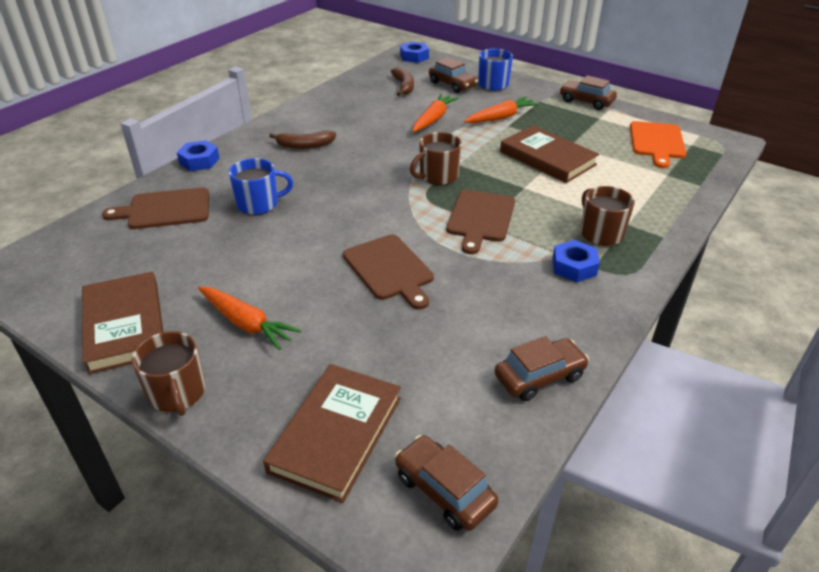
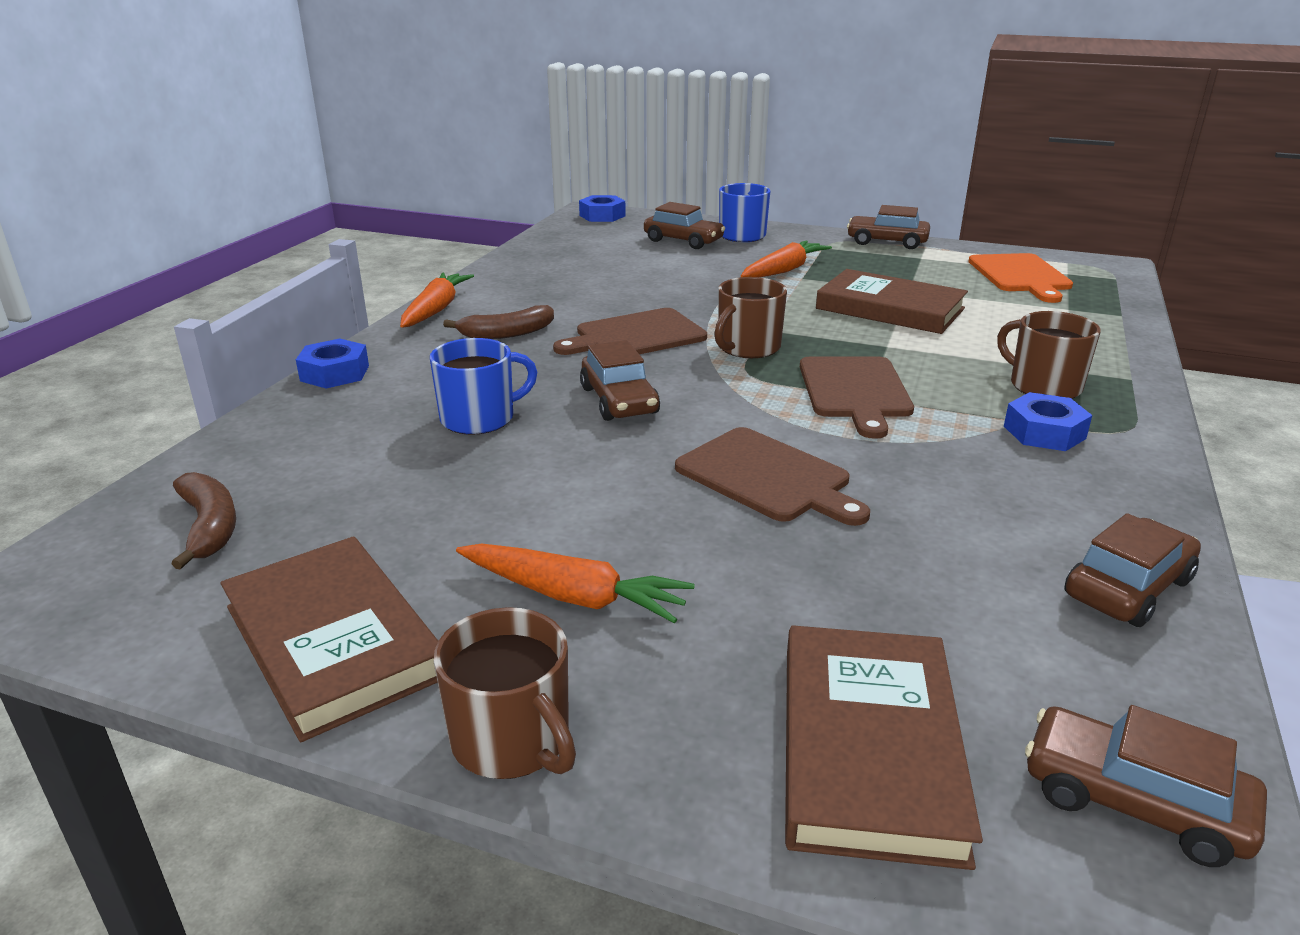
camera: 15 degrees left, 10 degrees down
(165, 209) = (311, 447): brown cutting board -> brown cutting board (636, 336)
(340, 204) = (619, 401): none -> brown car
(404, 86) = (612, 249): brown banana -> brown banana (210, 527)
(433, 119) = (686, 282): orange carrot -> orange carrot (435, 310)

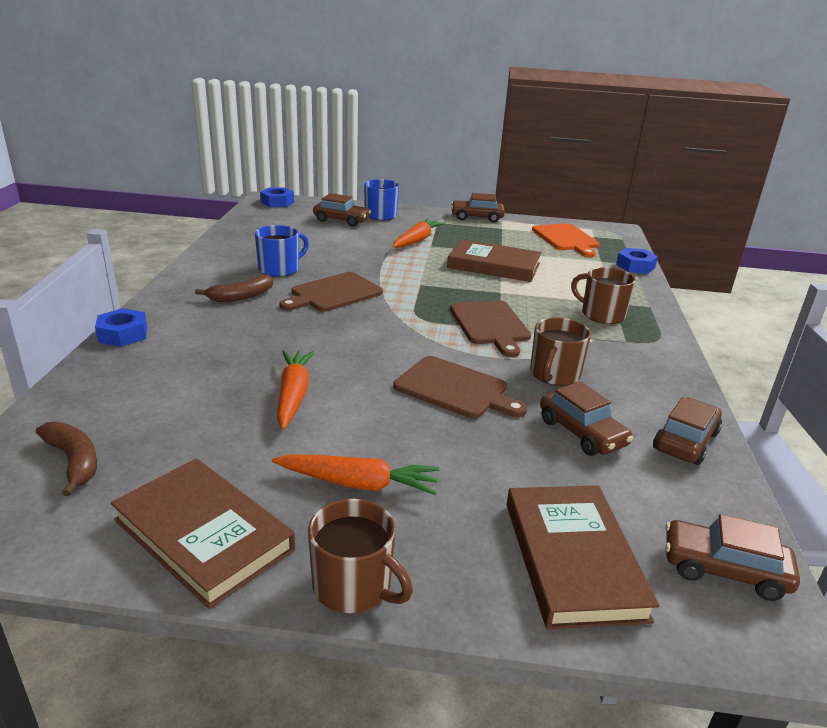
camera: 15 degrees left, 0 degrees up
(435, 310) = (181, 280): orange carrot -> orange carrot (293, 395)
(480, 418) = (246, 362): blue mug -> blue mug (280, 269)
(619, 401) = (339, 342): brown car -> brown car (582, 433)
(747, 348) = (412, 298): brown mug -> brown mug (554, 374)
(1044, 432) = (611, 345): blue nut -> blue nut (635, 266)

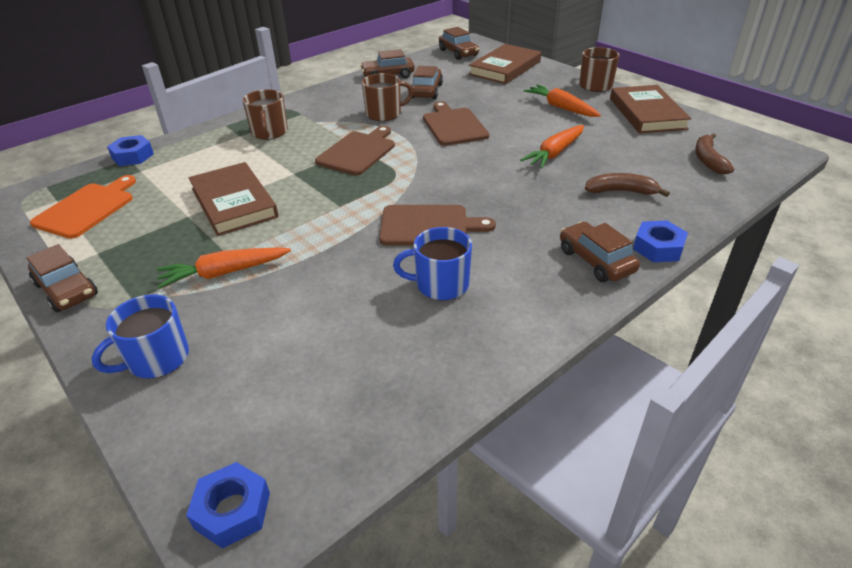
camera: 135 degrees left, 10 degrees up
(241, 296) = (519, 256): brown banana -> brown banana (621, 191)
(341, 220) = (230, 370): brown car -> brown car (596, 261)

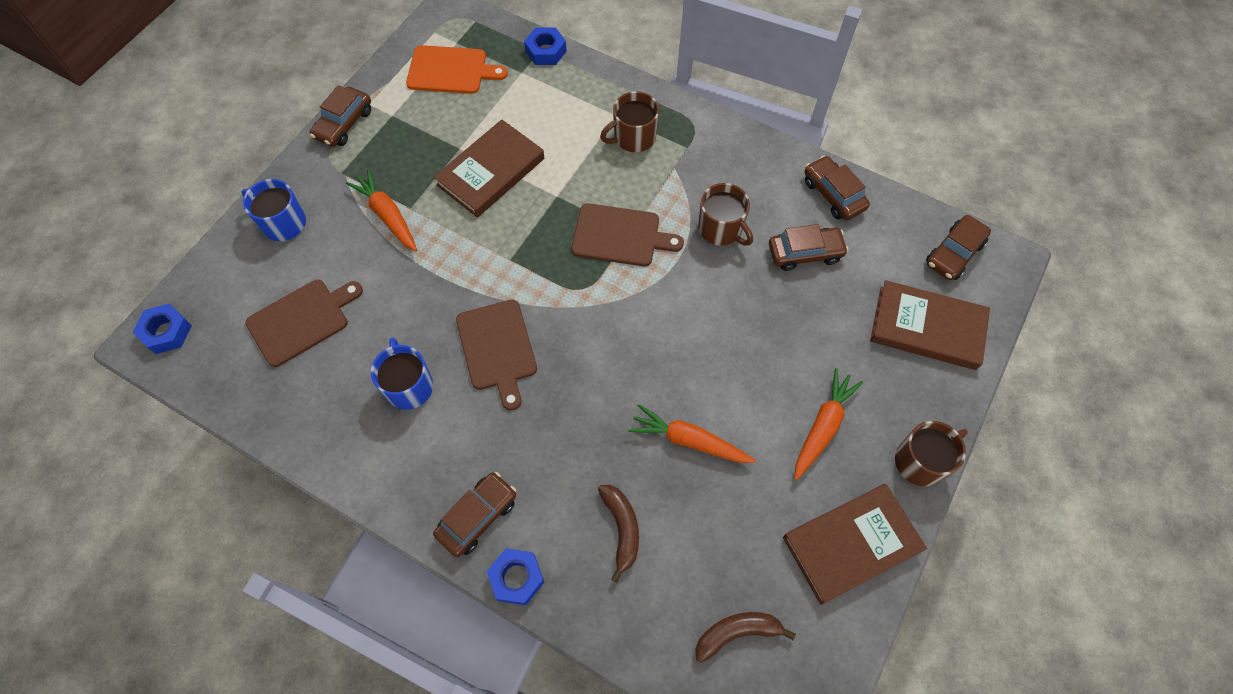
camera: 70 degrees right, 25 degrees up
(453, 125) = (719, 311): brown cutting board -> brown cutting board (301, 320)

